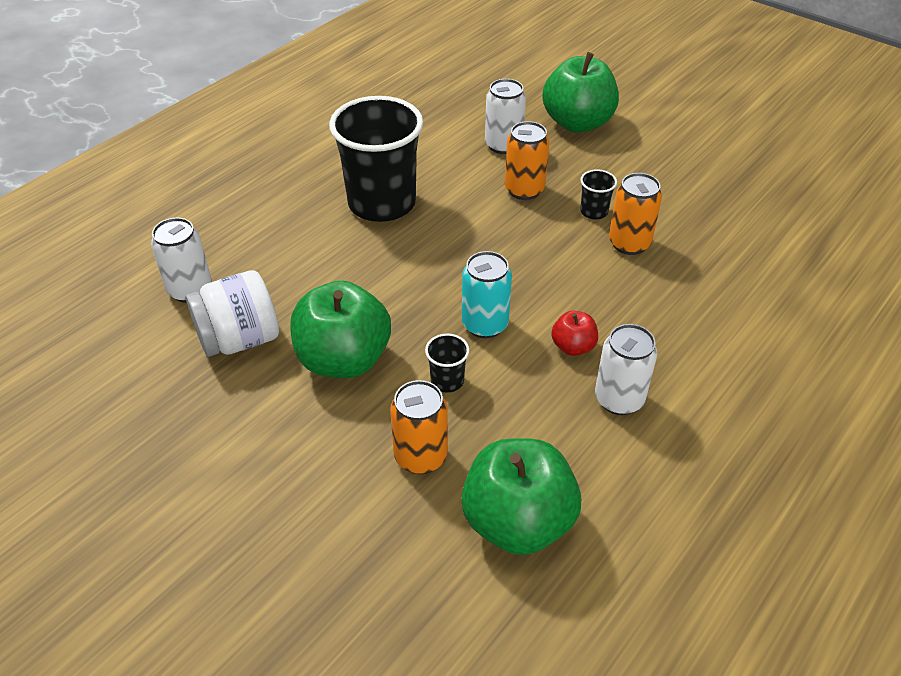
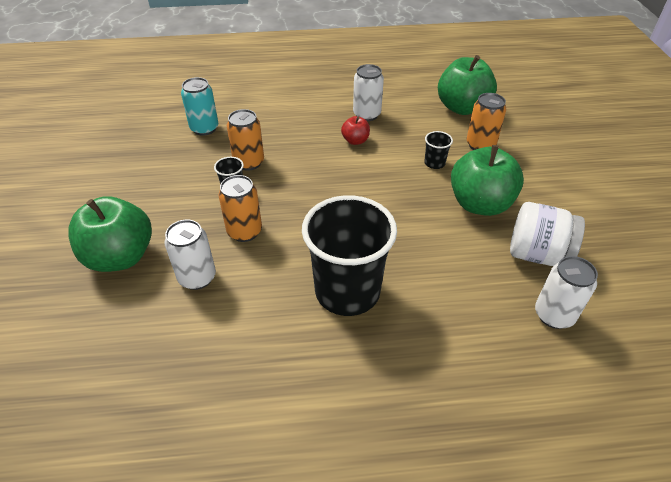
camera: 135 degrees left, 0 degrees up
(485, 325) = (383, 174): turquoise can -> turquoise can (204, 128)

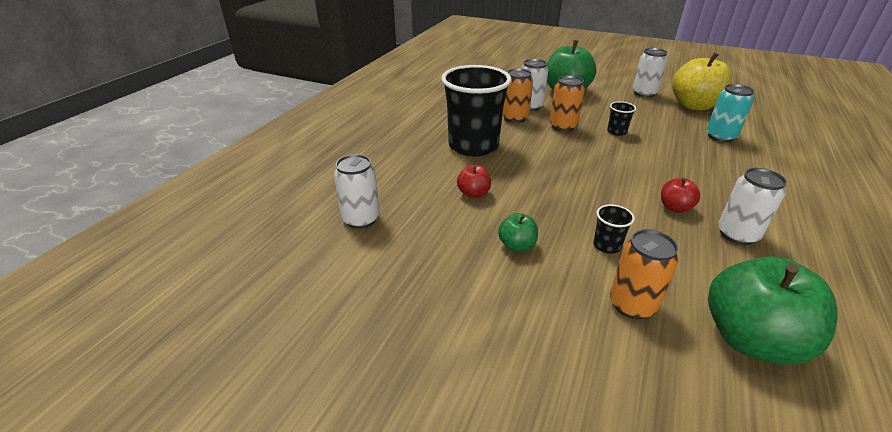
camera: 120 degrees right, 10 degrees down
(102, 187) = (644, 93): none -> white can
(127, 148) = (694, 105): none -> yellow apple
(249, 162) = (654, 145): orange can -> orange can (514, 118)
(438, 253) = (473, 193): none -> red apple
(480, 204) = (516, 245): green apple -> green apple, size x0.48
(537, 254) = (423, 246): white jar -> none

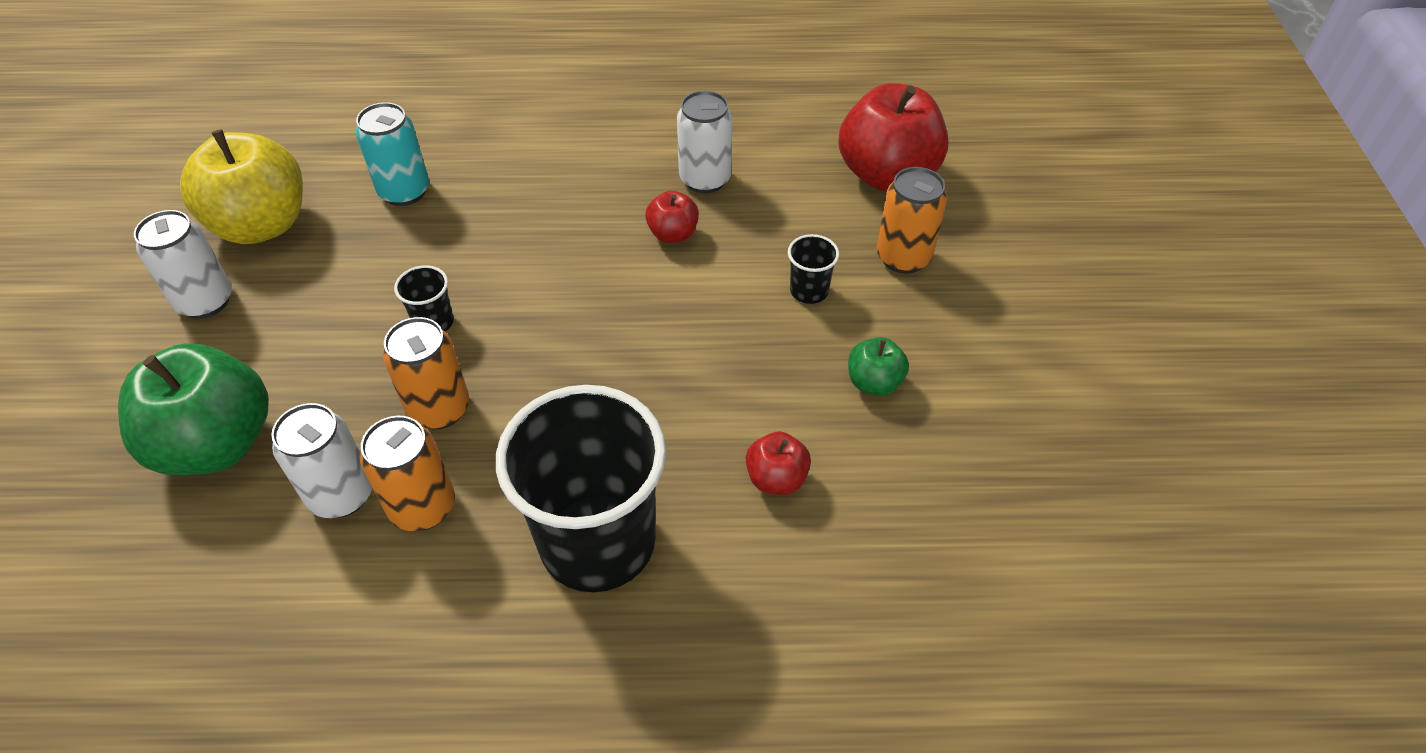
camera: 115 degrees left, 15 degrees up
(361, 219) = (957, 618): white can -> none
(751, 339) = (887, 174): green apple -> red apple

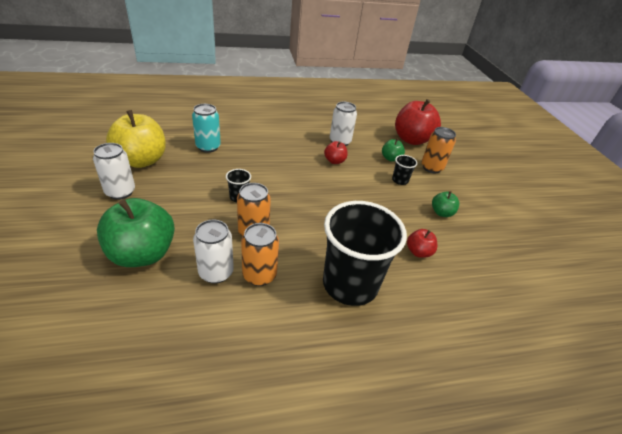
camera: 15 degrees left, 10 degrees down
(811, 229) = (390, 158): none -> green apple

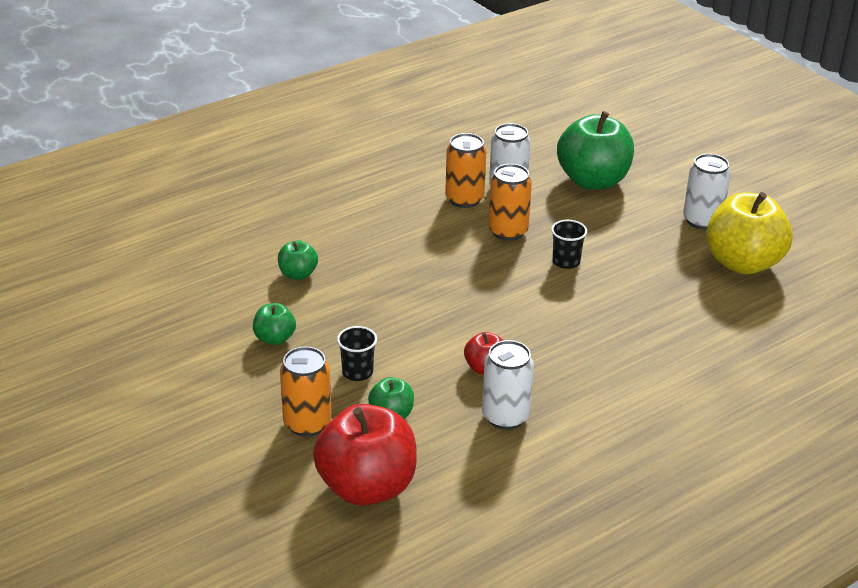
camera: 160 degrees right, 5 degrees down
(208, 147) = (694, 316): turquoise can -> none
(350, 284) = (366, 220): black cup -> none
(418, 252) = (298, 274): red apple -> green apple

